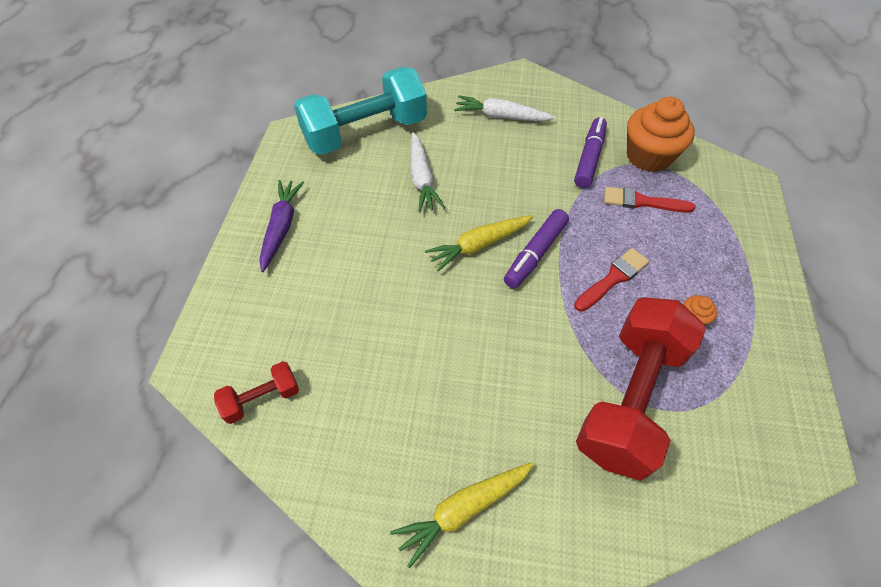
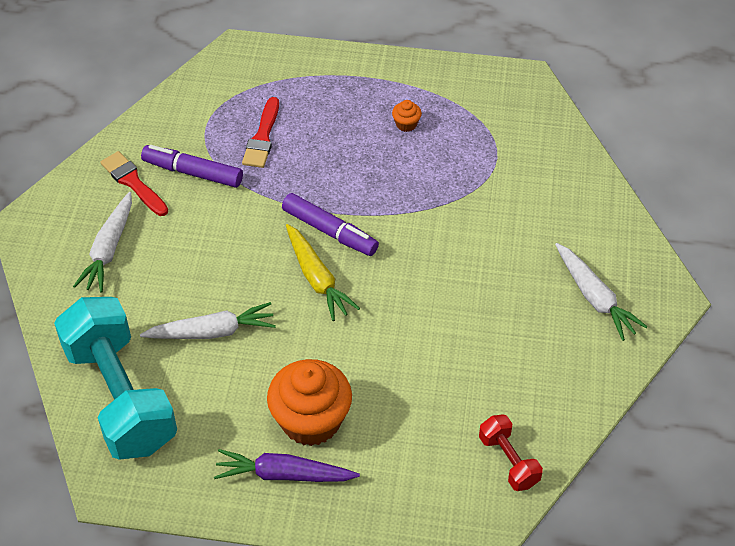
camera: 90 degrees left, 5 degrees down
(463, 510) = (595, 298): yellow carrot -> white carrot
(613, 278) = (362, 173): red brush -> red brush (133, 182)
(630, 399) = (488, 179): red dumbbell -> none
(648, 156) = (195, 122): orange cupcake -> orange cupcake (311, 421)

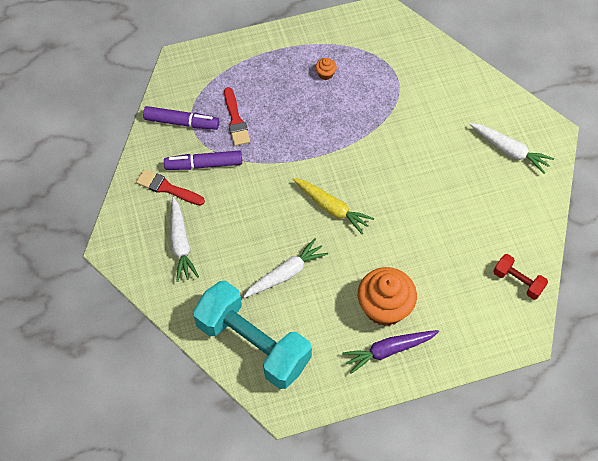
camera: 25 degrees left, 10 degrees up
(330, 231) = (320, 171): purple marker -> purple marker (182, 122)

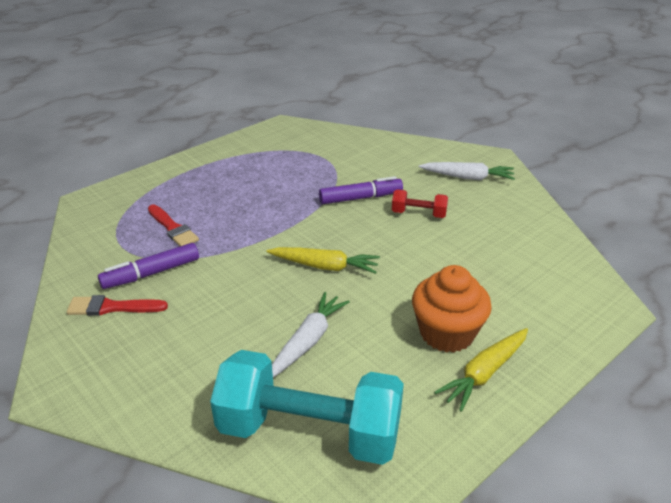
camera: 25 degrees left, 25 degrees down
(181, 244) = (154, 356): white carrot -> none
(182, 122) = (107, 246): purple marker -> purple marker (360, 198)
(325, 74) = (252, 173): orange cupcake -> none
(388, 350) = (484, 373): purple carrot -> yellow carrot
(518, 281) = (563, 265): red dumbbell -> red dumbbell (418, 214)

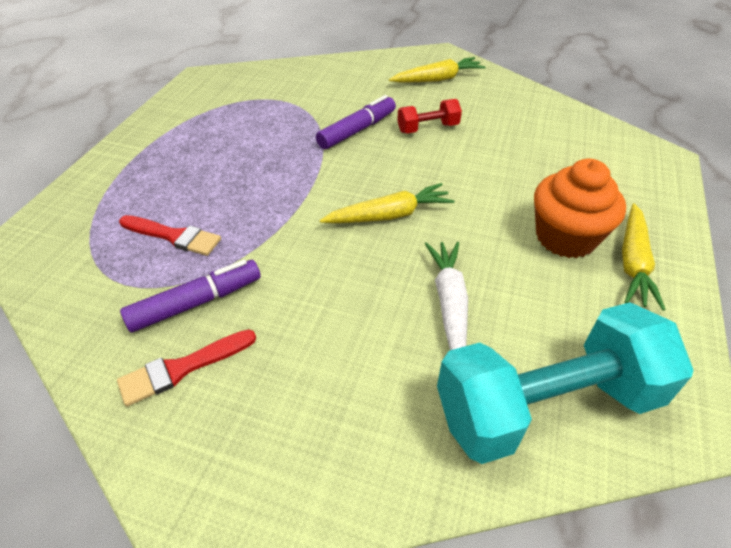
camera: 30 degrees left, 10 degrees up
(151, 273) = (196, 302): purple marker -> purple marker turned 150 degrees counterclockwise
(468, 177) = (437, 79): white carrot -> yellow carrot

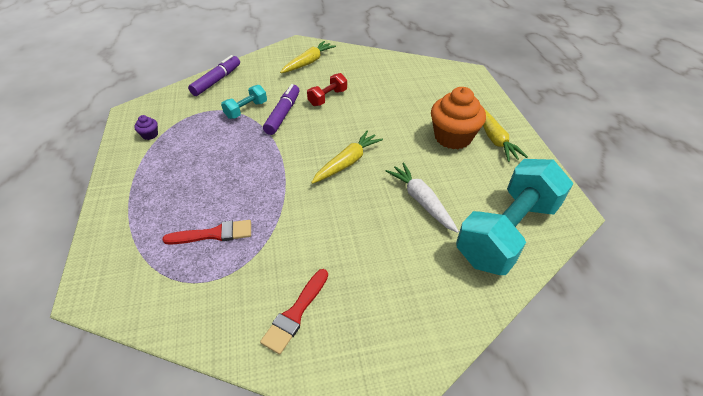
camera: 30 degrees left, 0 degrees up
(196, 302) = (269, 269): purple marker -> purple marker (217, 81)
(199, 106) = (150, 135): none -> purple cupcake
(319, 112) = (246, 110): none -> turquoise dumbbell

